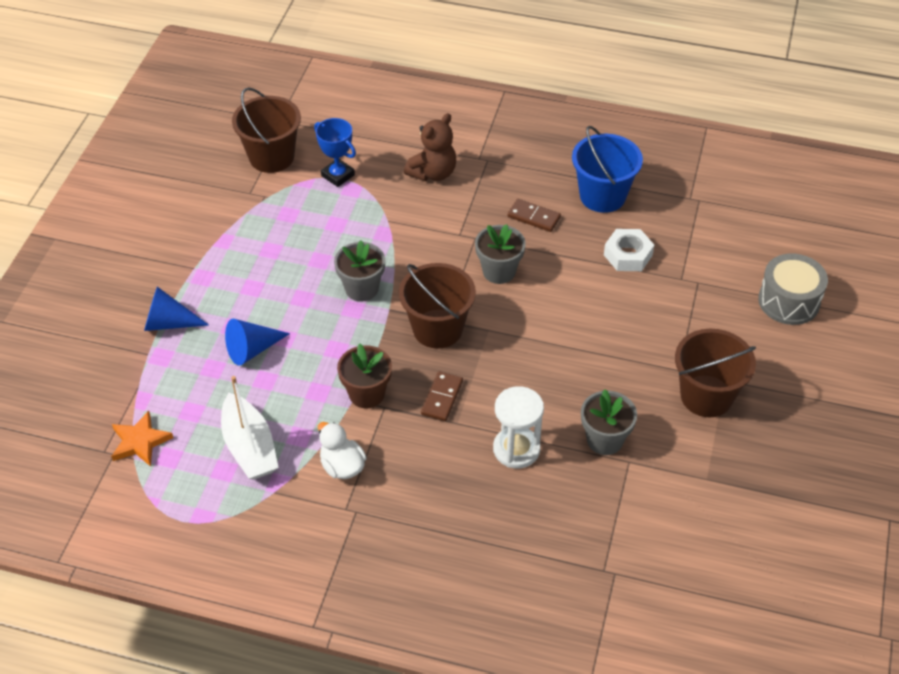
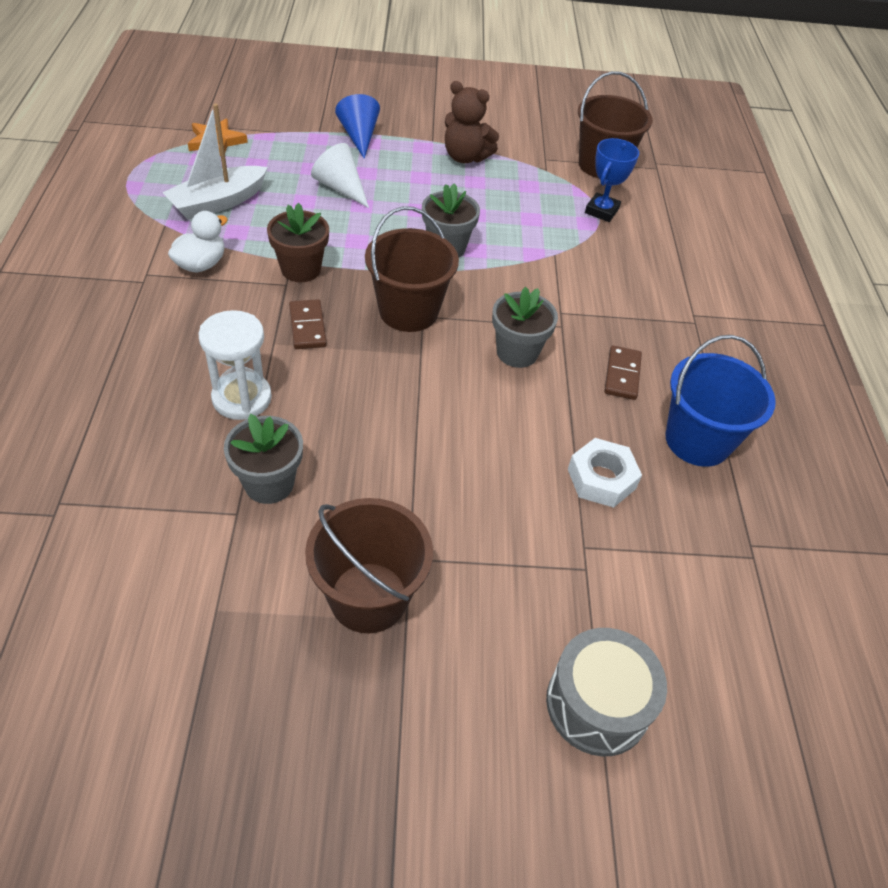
camera: 70 degrees right, 0 degrees up
(252, 349) = (340, 188): blue cone -> white cone
(433, 173) = (646, 280): brown teddy bear -> brown teddy bear (465, 157)
(442, 398) = (307, 326): brown domino -> brown domino turned 75 degrees clockwise

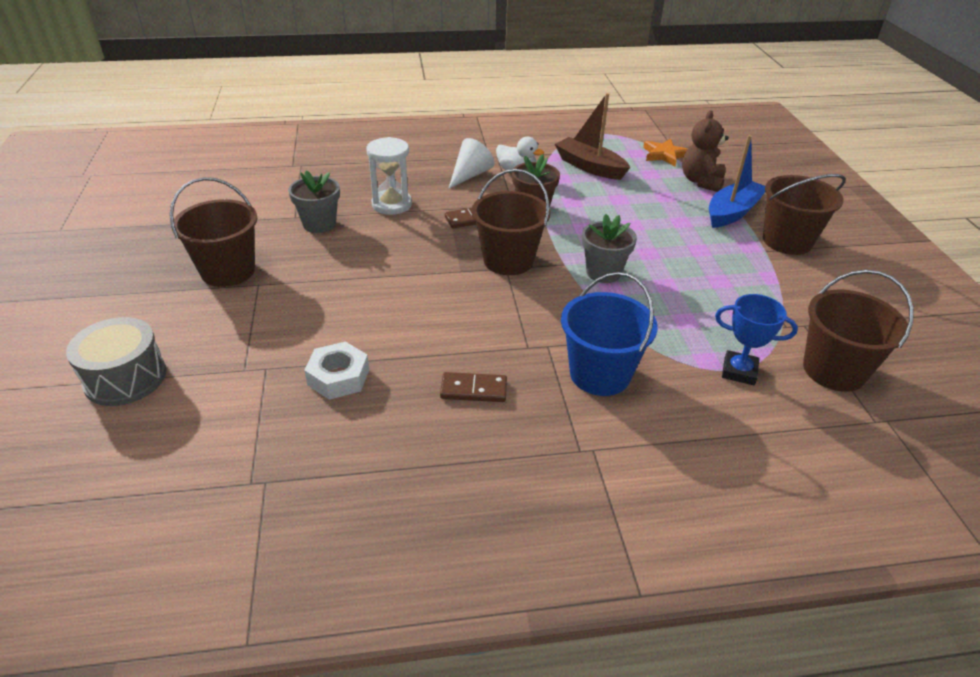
camera: 85 degrees right, 10 degrees down
(218, 202) = (590, 167): white boat -> brown boat
(340, 188) = (649, 212): white cone -> white cone (470, 175)
(359, 136) = (732, 212): blue cone -> blue boat
(420, 124) = (787, 241): none -> brown bucket
(465, 157) = (756, 272): brown teddy bear -> brown teddy bear (701, 181)
(517, 352) = (480, 321): grey flower pot -> none
(697, 440) = (395, 445): blue bucket -> blue bucket (600, 374)

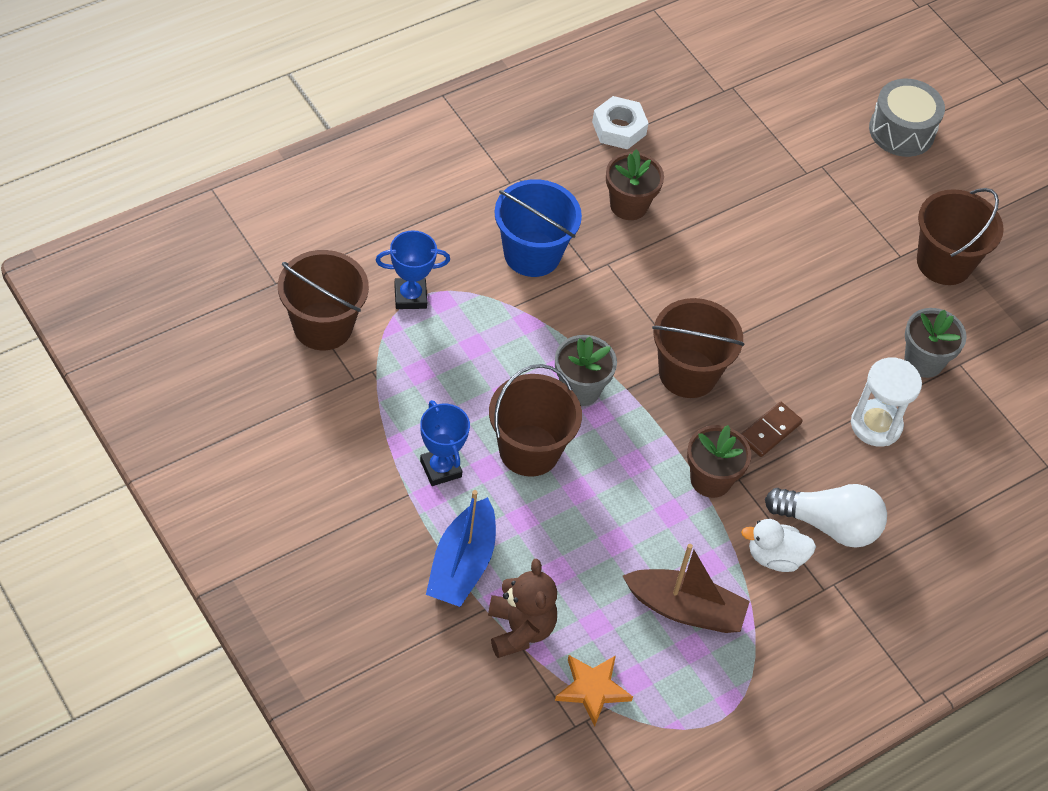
camera: 150 degrees right, 15 degrees up
(338, 377) = (743, 183): white nut -> white nut (619, 128)
(470, 175) = (829, 525): white cone -> white light bulb
(473, 390) = (628, 205): brown domino -> brown flower pot
(736, 257) = (440, 468): none -> blue trophy
(787, 241) = (384, 524): brown bucket -> brown bucket (529, 450)

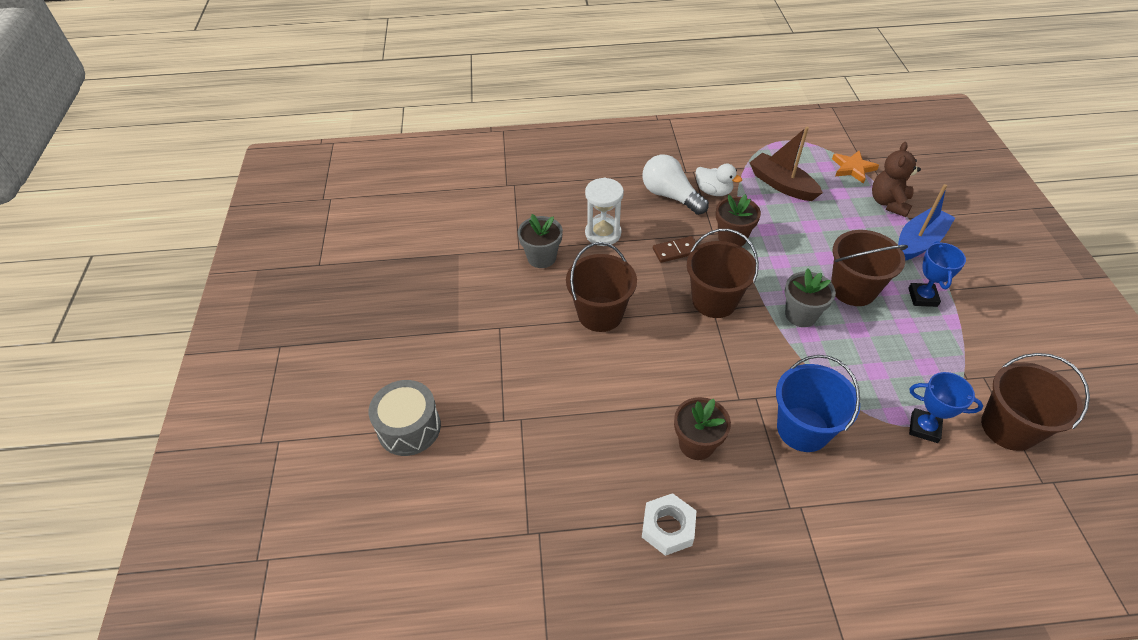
camera: 145 degrees left, 5 degrees down
(944, 262) = (471, 312): brown bucket -> brown bucket (600, 314)

